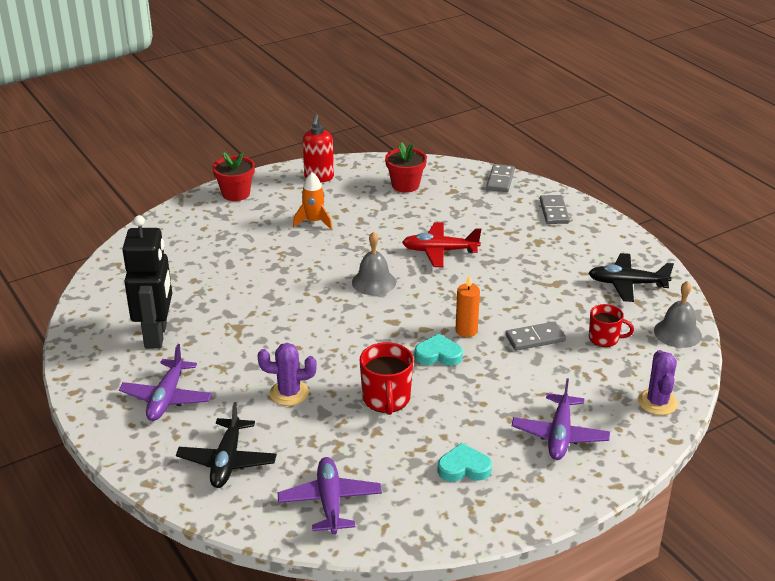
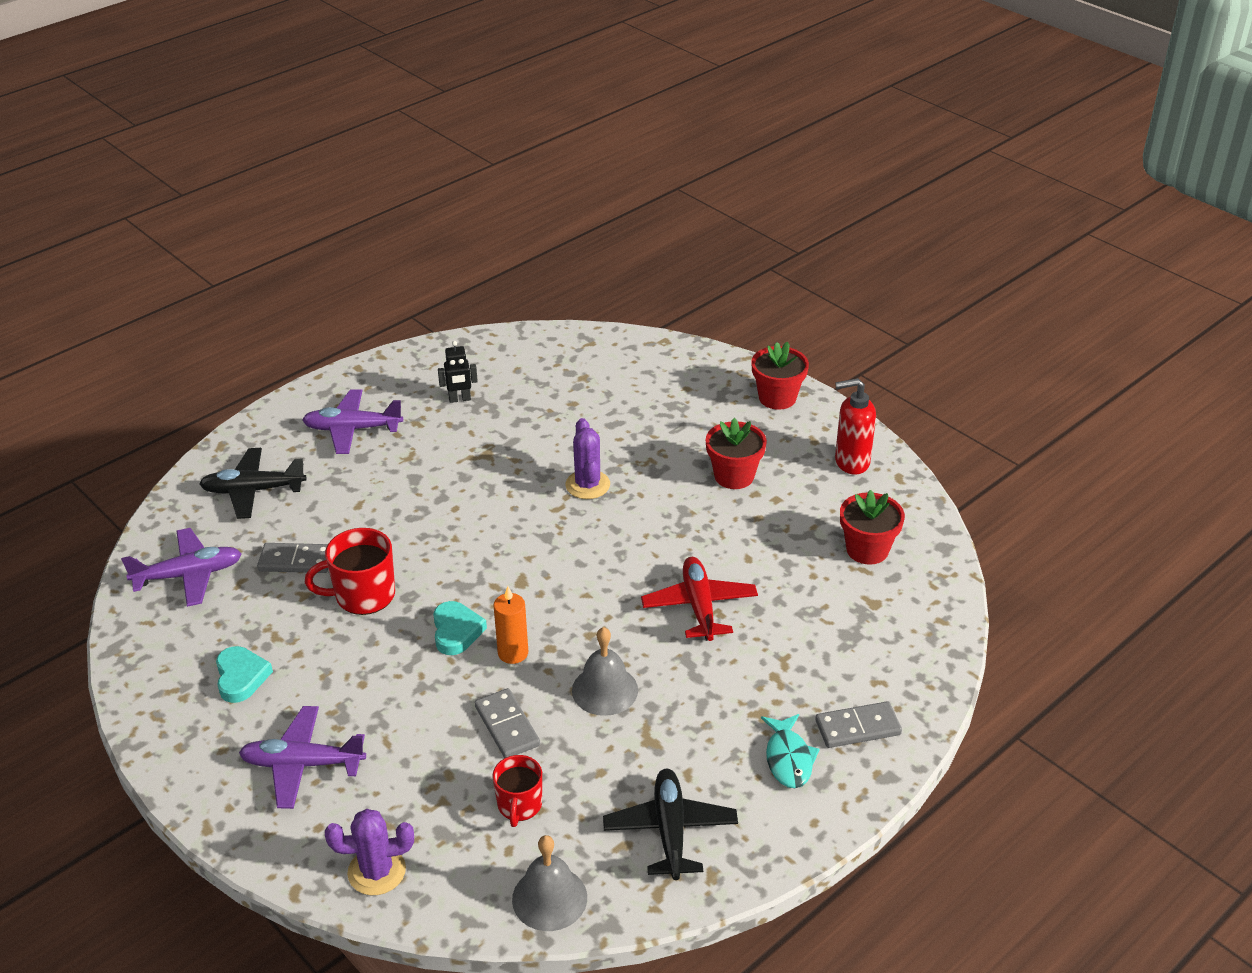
camera: 80 degrees right, 5 degrees up
(156, 335) = (460, 399): black robot -> black robot, size x0.44
(289, 393) = (368, 515): purple cactus -> purple cactus (587, 485)
(314, 221) = (734, 476): orange rocket -> red flower pot
(374, 282) = (605, 551): grey bell -> grey bell (605, 690)
(500, 180) = (930, 654): grey domino -> grey domino (296, 561)
(575, 237) = (788, 758): none -> turquoise fish

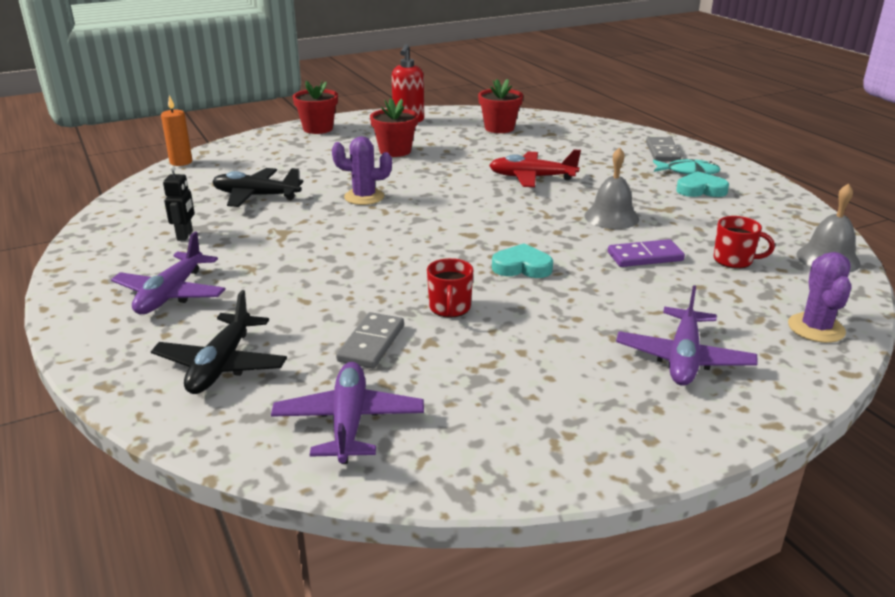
camera: 75 degrees left, 10 degrees down
(241, 677) = (547, 390): turquoise heart -> turquoise heart (700, 190)
(363, 595) = (450, 308): red mug -> red mug, size x0.66
(507, 726) = (645, 256): grey domino -> purple domino
(513, 653) = (558, 246): orange candle -> orange candle (181, 162)
(670, 830) = (755, 212): black plane -> black plane (256, 196)

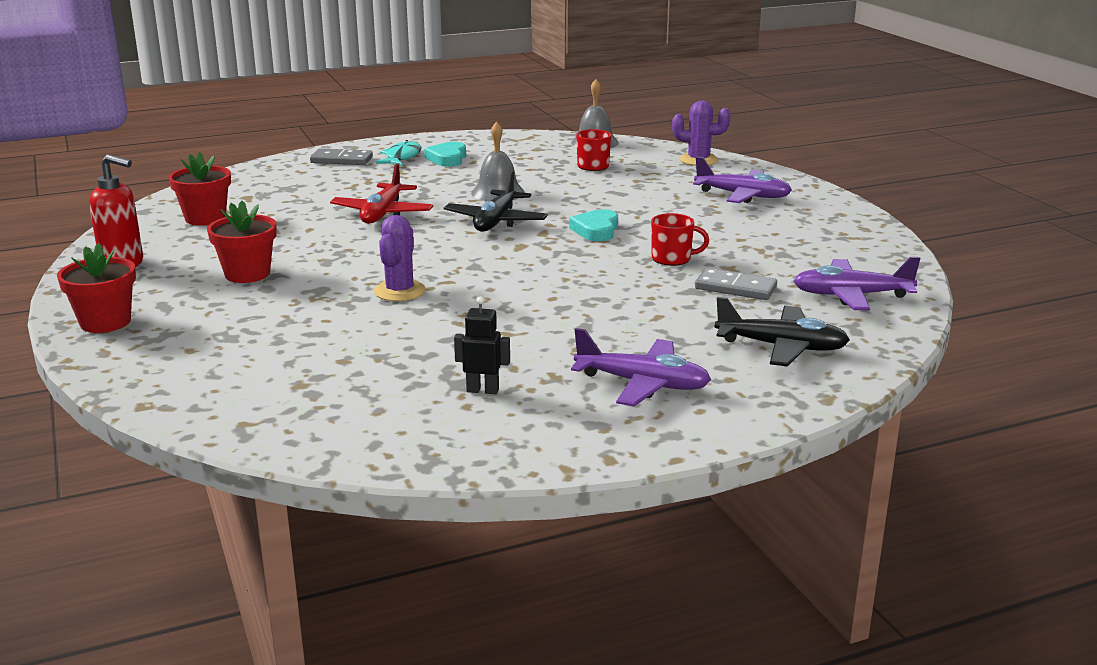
camera: 85 degrees left, 5 degrees down
(181, 162) = (185, 420): orange candle -> none
(256, 196) = (365, 353): black plane -> black plane (496, 221)
(645, 256) = (582, 190): purple domino -> none

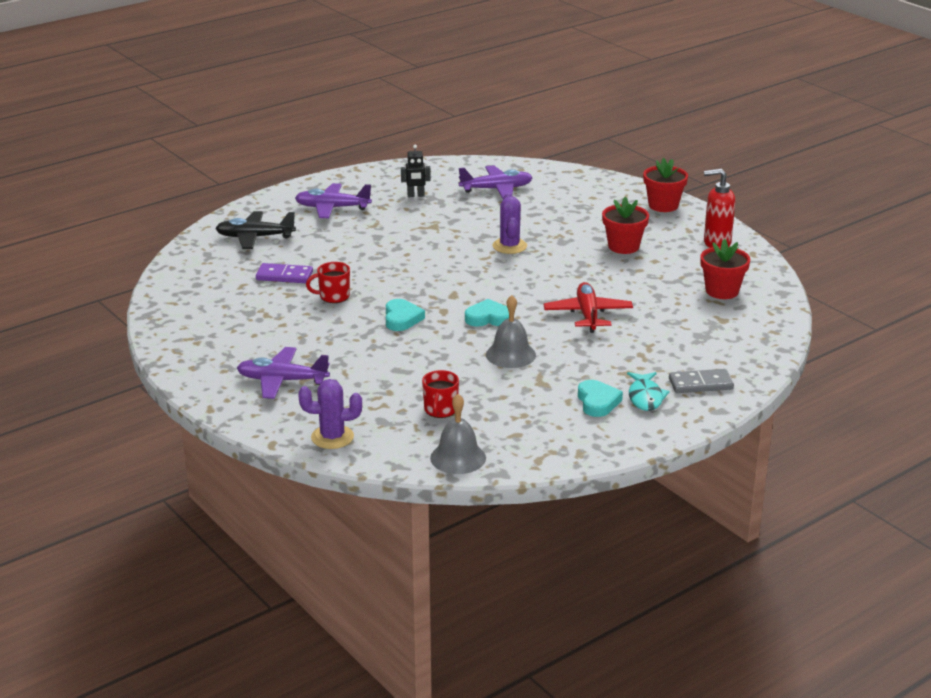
camera: 165 degrees right, 5 degrees up
(496, 221) = (488, 318): black plane -> turquoise heart
(735, 288) = (284, 276): grey domino -> purple domino
(851, 295) = (204, 279): purple plane -> purple plane (496, 189)

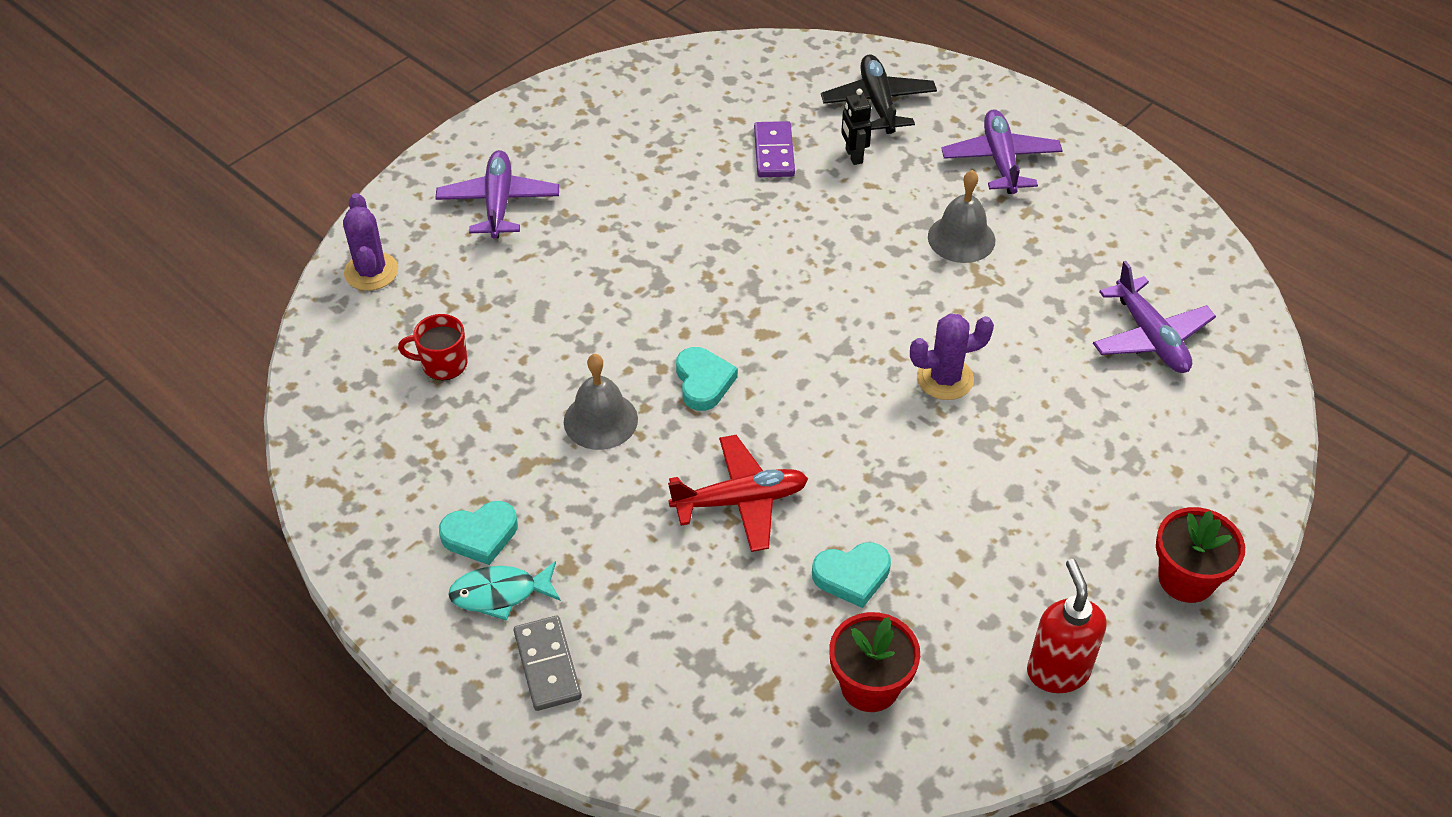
camera: 80 degrees right, 20 degrees up
(333, 296) = (728, 209): red mug -> none
(402, 319) = (681, 288): turquoise heart -> turquoise heart (852, 576)
(415, 195) = (1083, 243): black robot -> black robot (853, 156)
(458, 457) = (329, 397): grey bell -> grey bell (961, 238)
(623, 246) = (995, 530): red flower pot -> none

